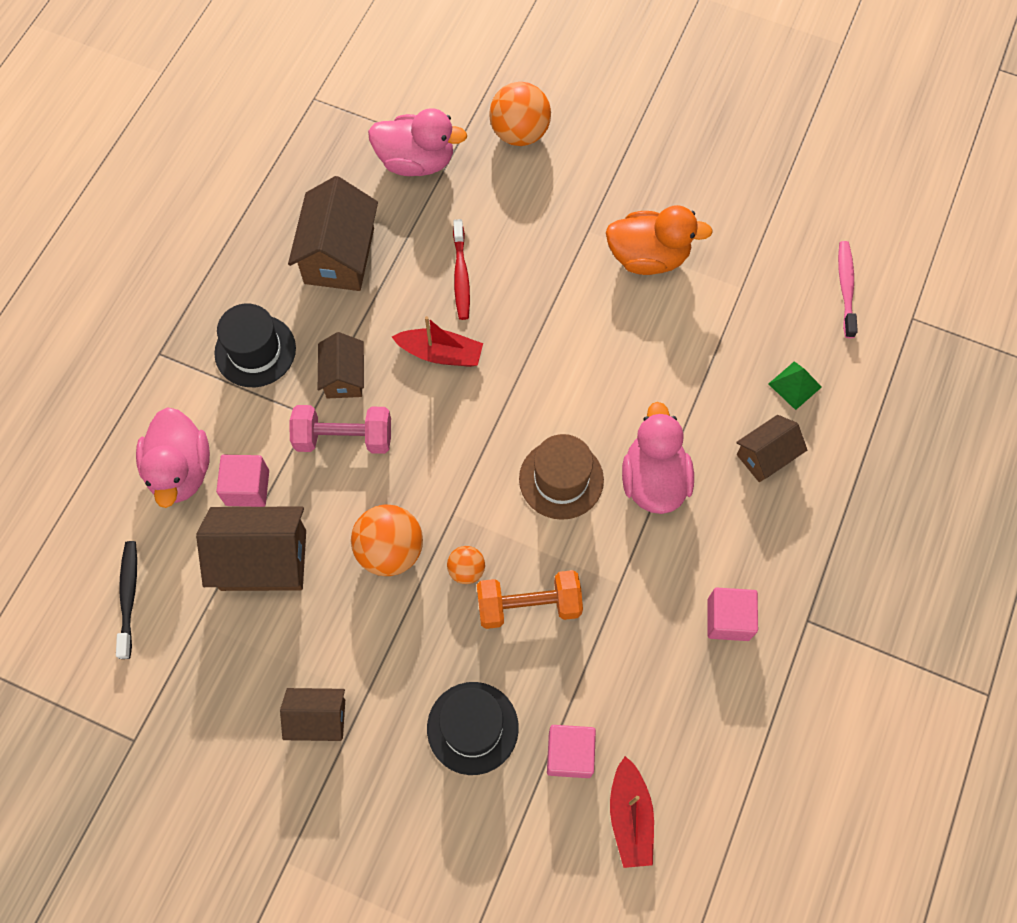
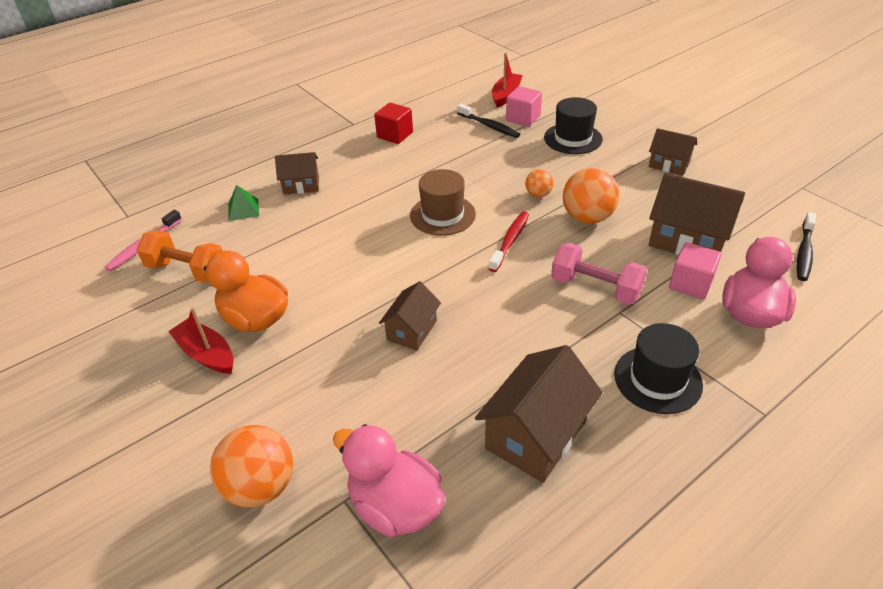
camera: 150 degrees left, 25 degrees down
(344, 377) = (577, 328): brown house -> brown house (412, 330)
(440, 353) = (482, 315): red boat -> red boat (206, 354)
(461, 276) = (425, 367): red toothbrush -> red toothbrush (510, 241)
(529, 605) = (507, 170): orange dumbbell -> orange dumbbell (187, 270)
(608, 707) = (489, 126): none -> black toothbrush
(653, 480) = (381, 196): pink duck -> none
(728, 619) = (395, 135): pink cube -> red cube

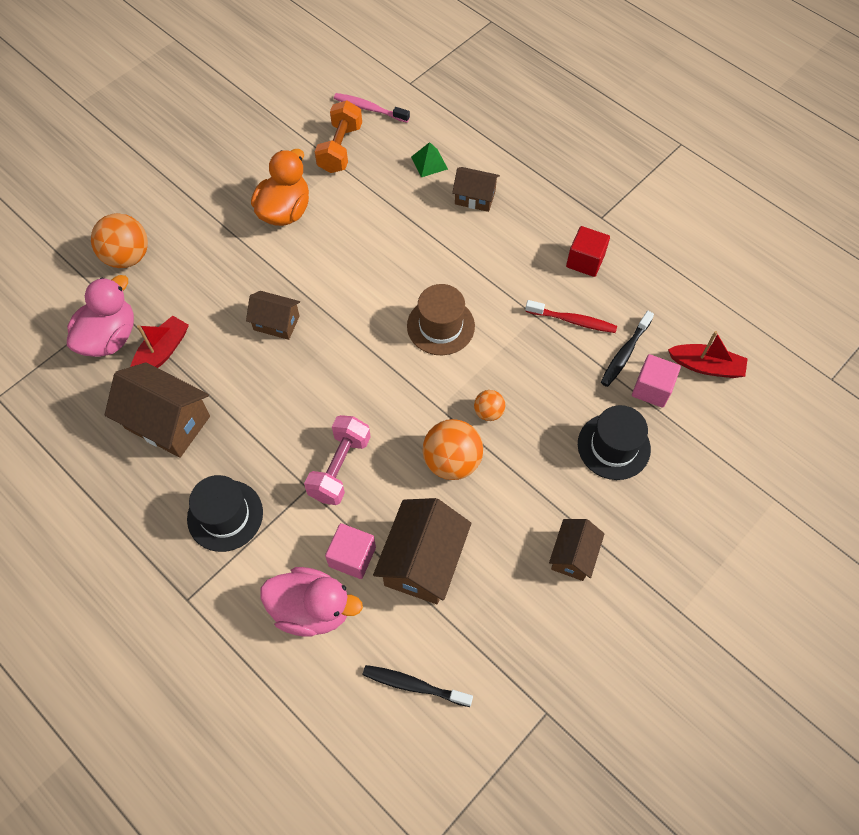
camera: 80 degrees right, 20 degrees up
(206, 354) = (245, 191): red boat -> red boat (162, 352)
(301, 185) = (475, 197): brown house -> brown house turned 60 degrees counterclockwise
(510, 241) = (404, 390): red toothbrush -> red toothbrush (573, 321)

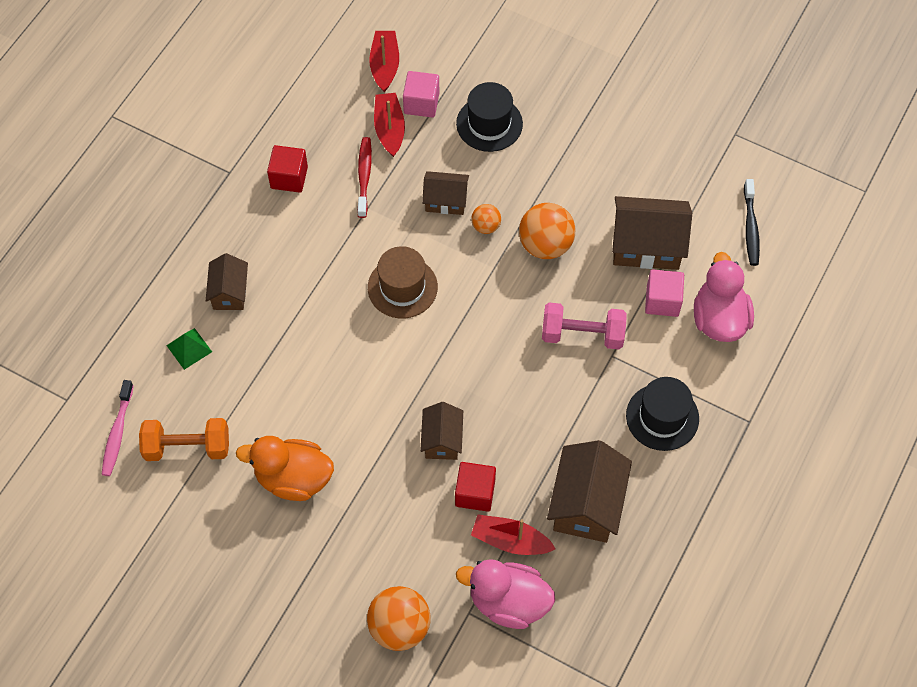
camera: 105 degrees left, 0 degrees up
(217, 336) = (475, 493): none -> red cube
(573, 555) = (601, 137): brown house -> brown house (446, 200)
(624, 353) = (389, 129): black toothbrush -> red boat

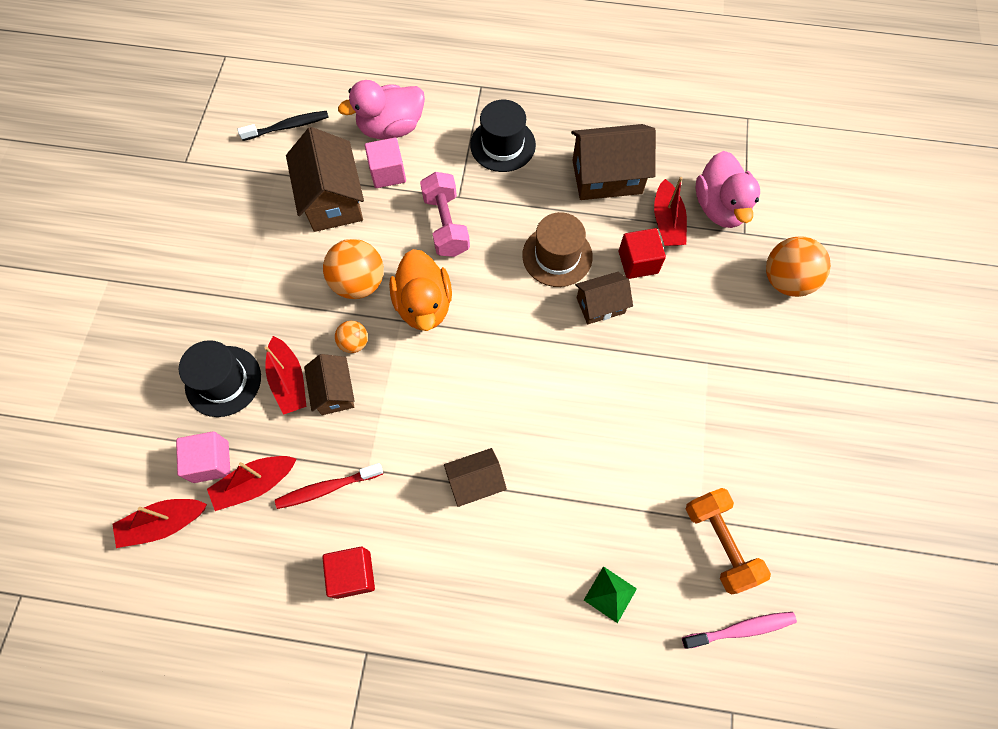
camera: 110 degrees left, 5 degrees up
(229, 292) = (525, 579): brown house -> brown house (475, 482)
(293, 478) = (700, 422): orange duck -> orange duck (424, 305)
(402, 287) = (453, 397): brown hat -> brown hat (557, 256)
(469, 170) = (289, 381): none -> red boat

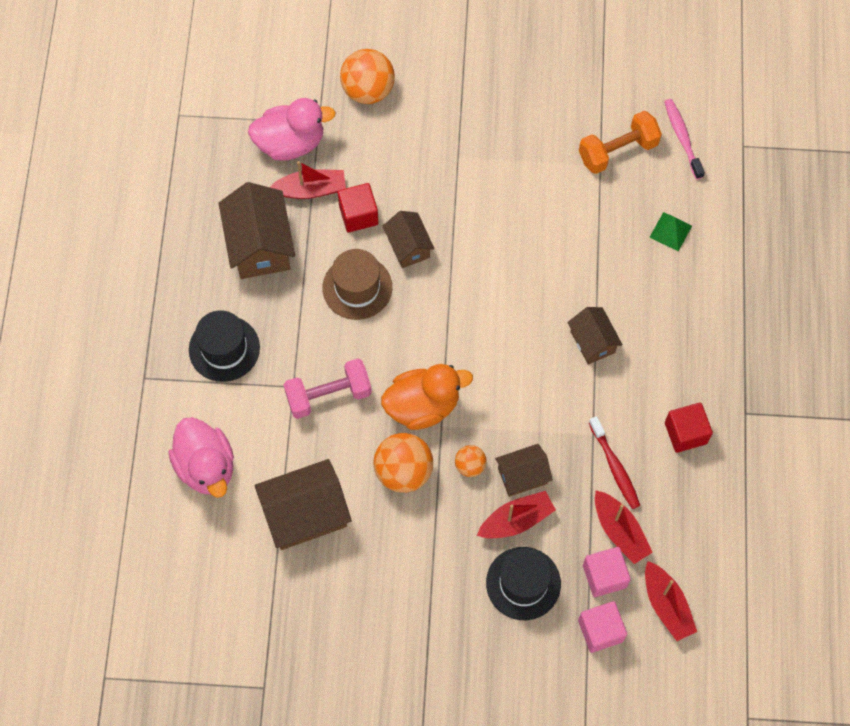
camera: 95 degrees left, 0 degrees up
(288, 126) = (209, 580): black toothbrush -> none
(388, 173) = (267, 462): pink cube -> pink cube (600, 631)

